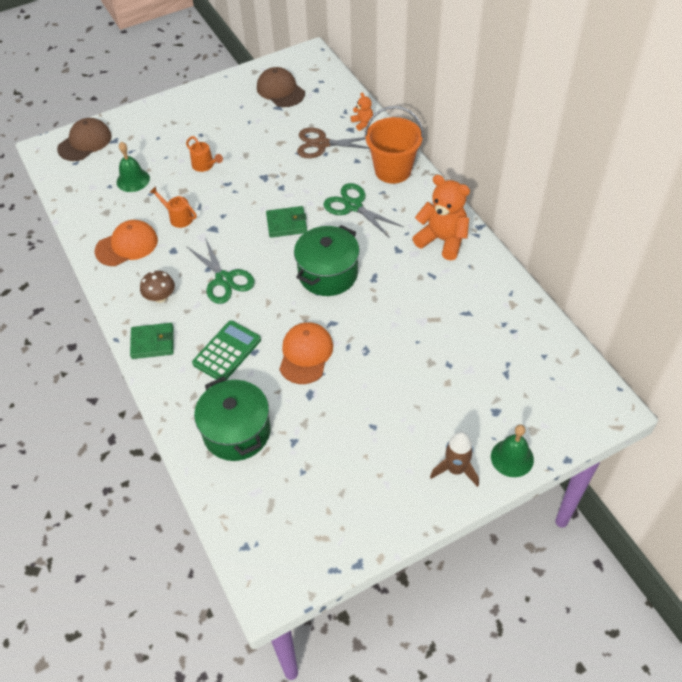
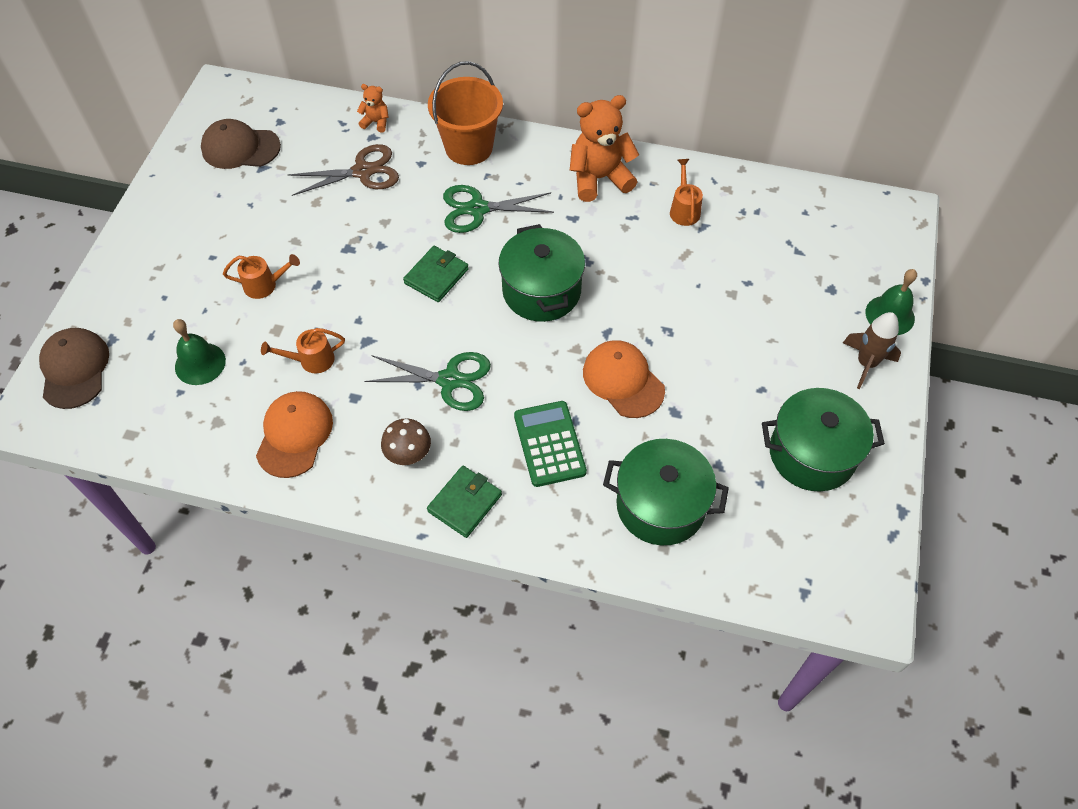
camera: 50 degrees left, 5 degrees up
(322, 144) = (363, 172): brown scissors -> brown scissors turned 150 degrees counterclockwise
(351, 485) = (812, 454): none -> green pot
(468, 294) = (684, 209): none -> orange watering can

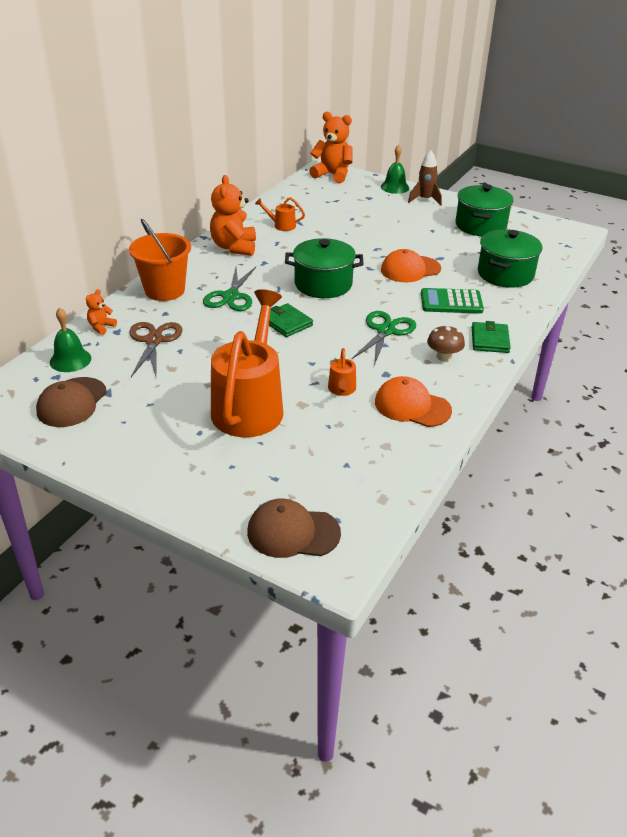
camera: 75 degrees left, 20 degrees down
(200, 363) = (320, 450): green bell -> green bell (70, 360)
(265, 285) = (250, 405): orange watering can -> orange watering can, size x2.45
(464, 503) = (490, 340): green wallet -> green wallet turned 45 degrees clockwise
(886, 228) = (332, 175): none -> orange teddy bear

